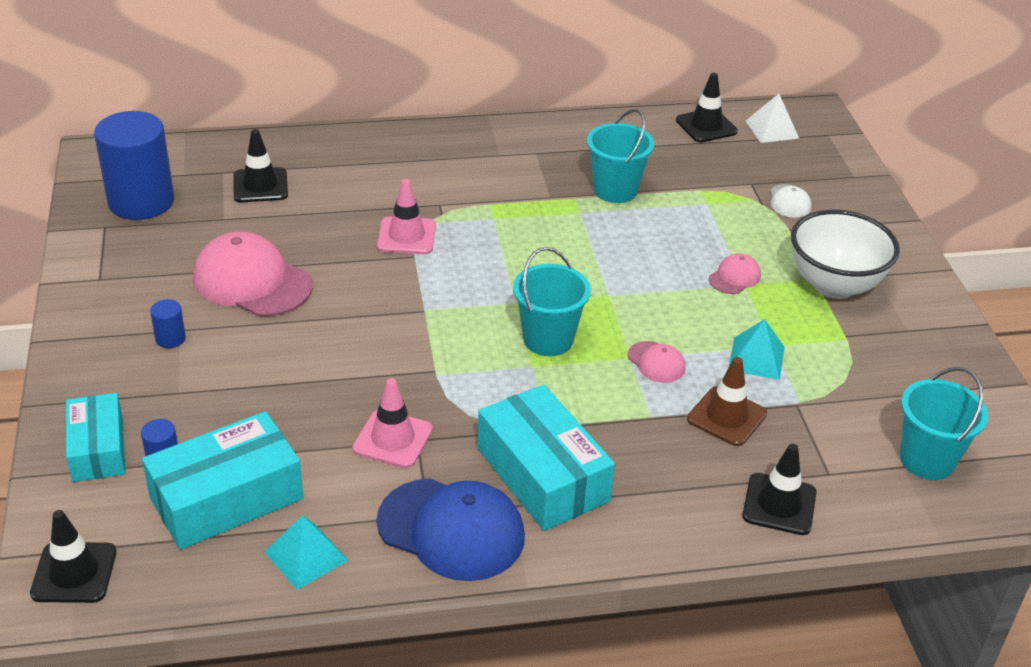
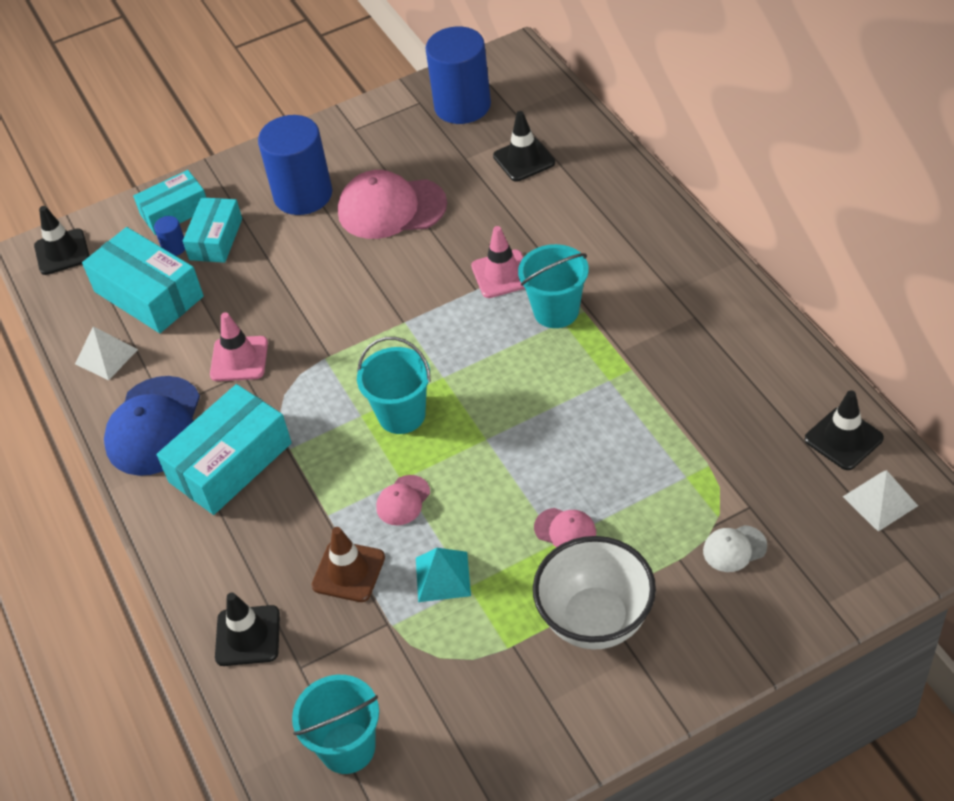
camera: 80 degrees right, 10 degrees up
(170, 338) = (303, 195): blue cylinder -> blue cylinder, size x2.46
(181, 422) = (216, 239): none -> turquoise box
(252, 281) = (391, 208): pink cap -> pink cap turned 105 degrees counterclockwise
(306, 556) = (106, 356): turquoise pyramid -> white pyramid
(615, 190) = (664, 396): turquoise bucket -> turquoise bucket (556, 311)

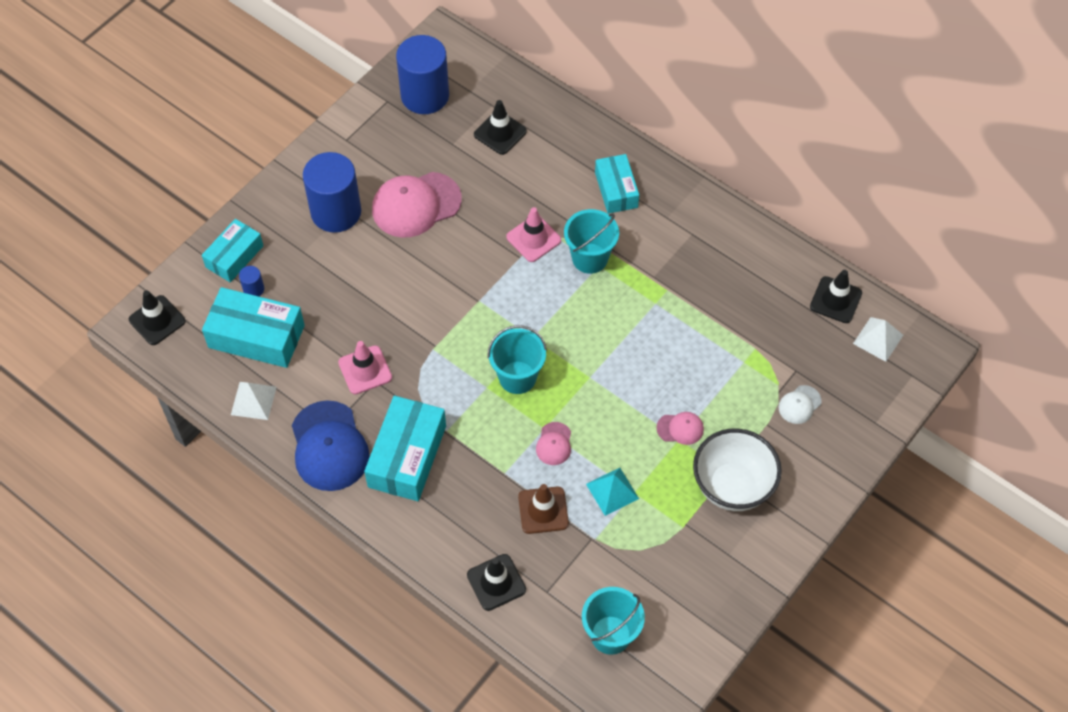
camera: 30 degrees left, 10 degrees up
(216, 239) = (285, 272): turquoise box -> turquoise box (616, 190)

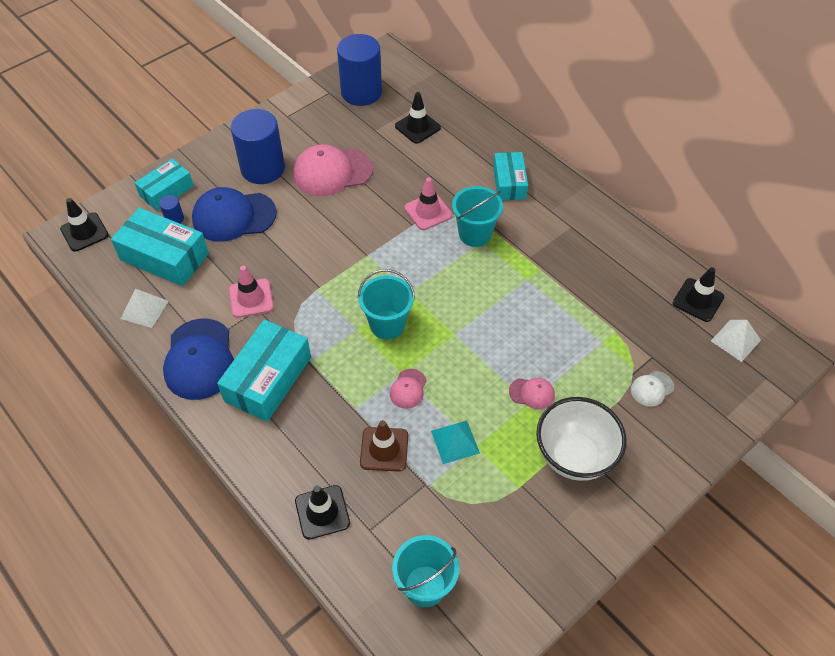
camera: 10 degrees right, 5 degrees down
(319, 276) = (234, 216): none -> blue cap

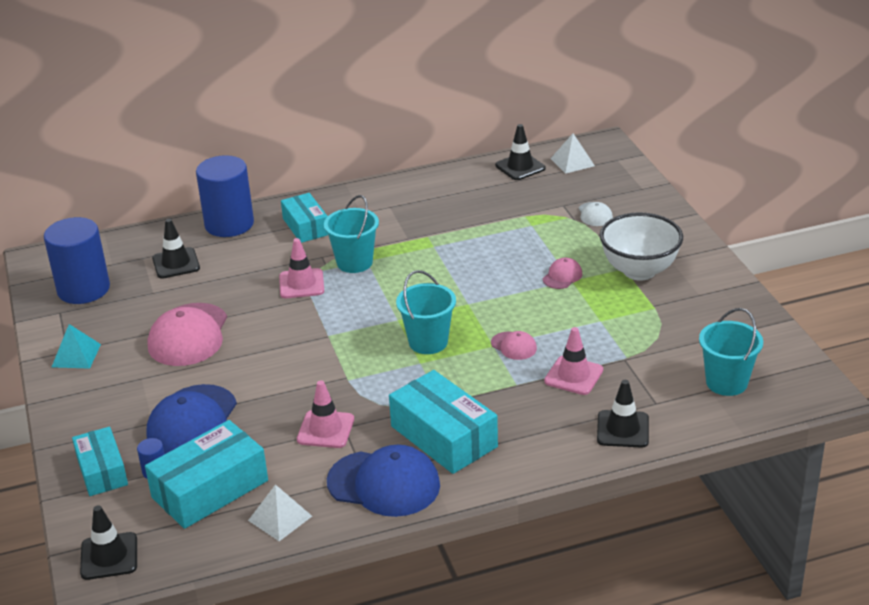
camera: 65 degrees left, 20 degrees down
(263, 168) = (135, 385): blue cylinder -> blue cylinder (229, 224)
(384, 449) = (573, 376): brown traffic cone -> pink traffic cone
(455, 441) = (589, 331): turquoise pyramid -> turquoise pyramid (76, 355)
(509, 183) = (306, 226): turquoise box -> turquoise box turned 45 degrees clockwise

